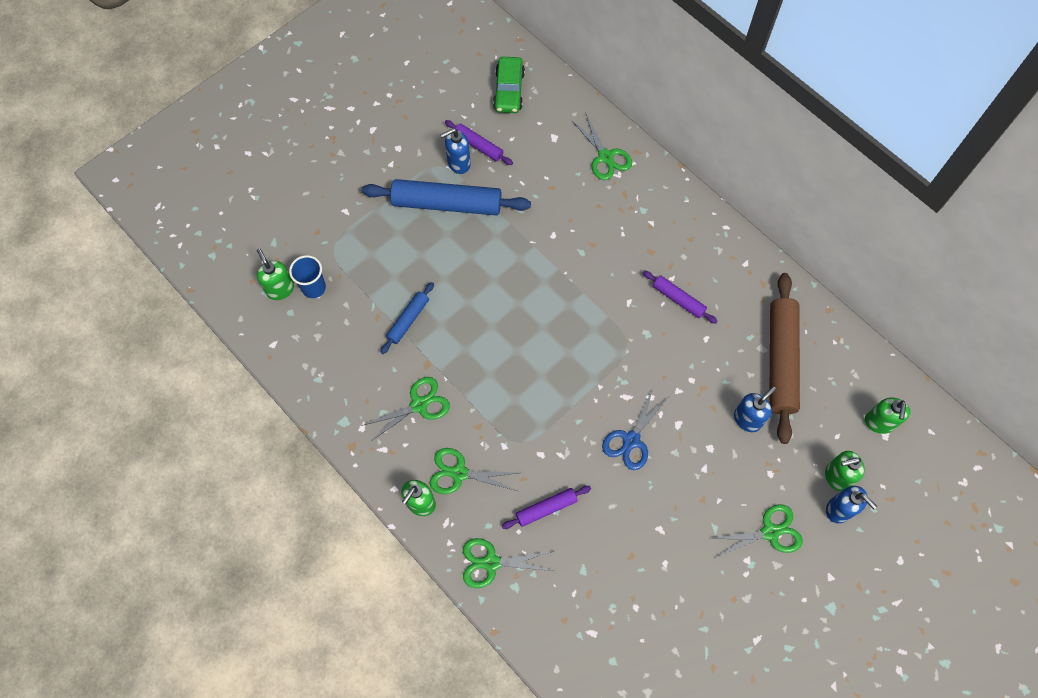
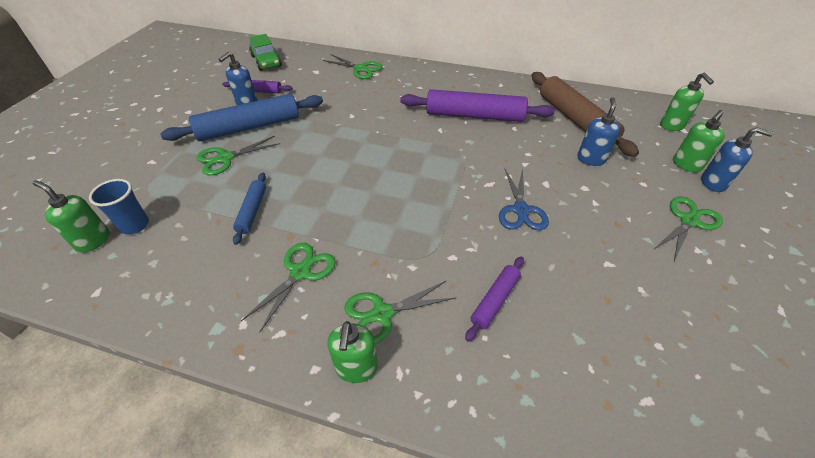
camera: 30 degrees left, 20 degrees down
(491, 563) = (480, 388): green scissors -> green scissors (225, 158)
(678, 299) = (474, 116): purple rolling pin -> purple rolling pin, size x1.96

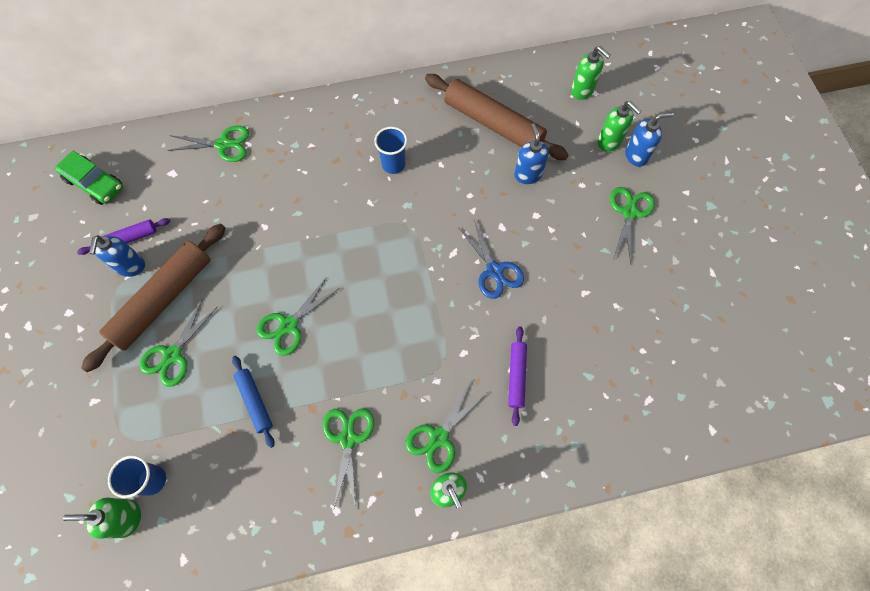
camera: 30 degrees left, 20 degrees up
(249, 127) = (163, 299): blue rolling pin -> brown rolling pin
(320, 175) = (289, 325): none -> green scissors
(474, 116) = (393, 164): purple rolling pin -> blue cup
(686, 165) = (609, 142): green soap dispenser -> green soap dispenser turned 60 degrees counterclockwise

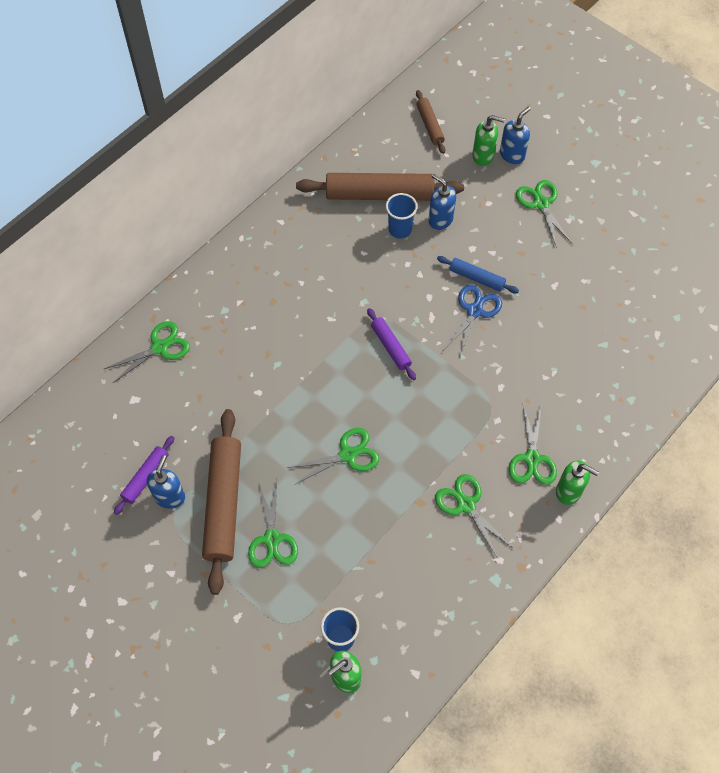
camera: 35 degrees left, 5 degrees down
(95, 183) = (69, 451): green car -> none
(130, 266) = (170, 496): blue soap dispenser -> blue soap dispenser turned 135 degrees counterclockwise
(255, 402) = (371, 528): blue rolling pin -> blue rolling pin (477, 278)
(289, 325) = (348, 455): green scissors -> green scissors turned 120 degrees counterclockwise
(393, 164) = (324, 276): blue cup -> blue cup (400, 229)
(494, 271) = (474, 311): blue scissors -> blue scissors turned 90 degrees counterclockwise
(516, 376) = (553, 378): purple rolling pin -> purple rolling pin (390, 347)
(582, 91) = (430, 125): green soap dispenser -> brown rolling pin

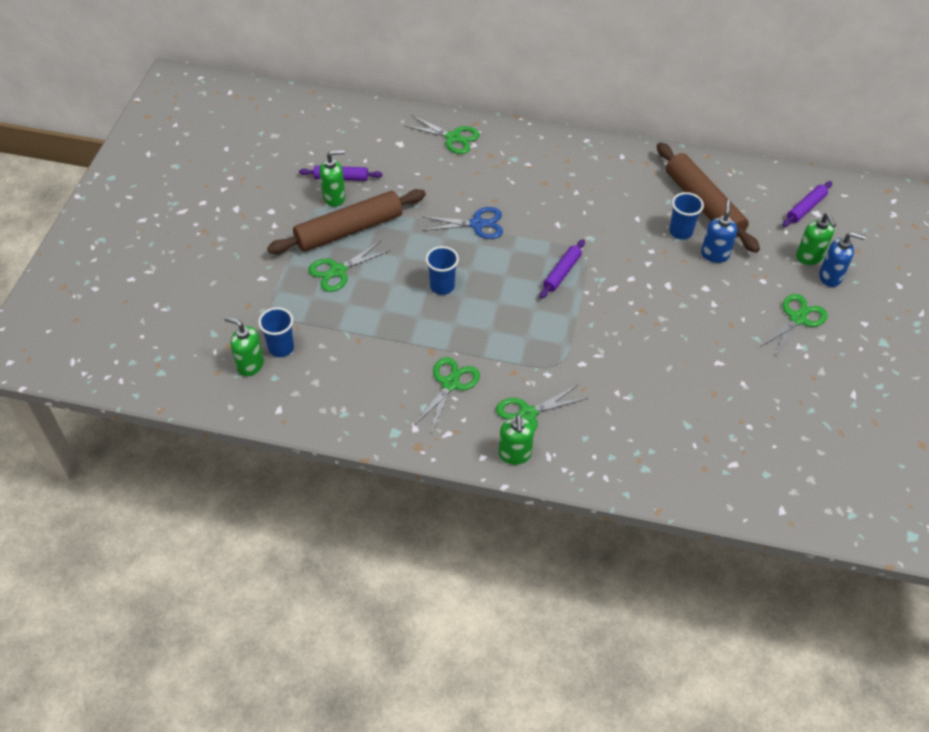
camera: 60 degrees right, 10 degrees down
(170, 496) = (334, 197): blue soap dispenser -> green soap dispenser
(348, 455) = (442, 286): green scissors -> blue cup
(430, 125) = (805, 208): brown rolling pin -> purple rolling pin
(474, 311) = (643, 315): blue scissors -> blue scissors (477, 224)
(477, 278) = (677, 303): blue rolling pin -> none

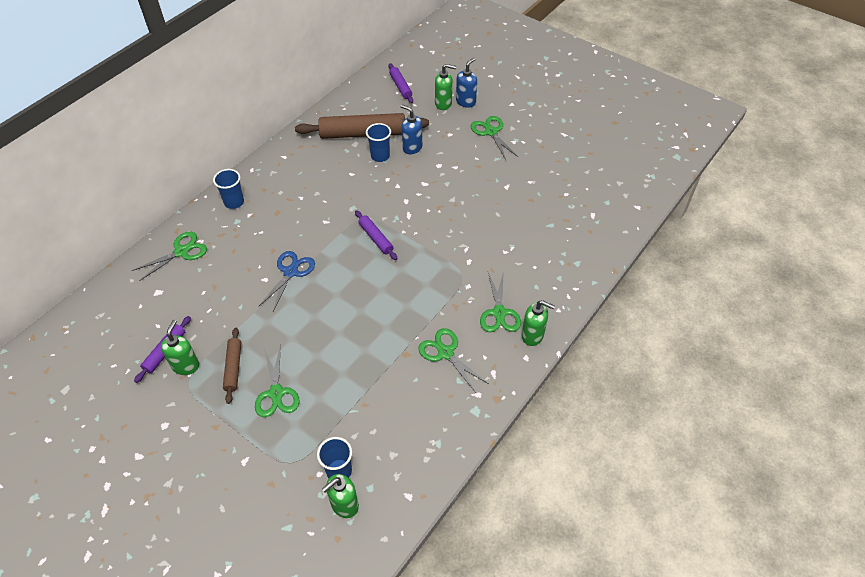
camera: 65 degrees left, 0 degrees up
(349, 230) = (233, 368): brown rolling pin -> brown rolling pin, size x0.51
(442, 286) = (342, 321): blue cup -> blue cup (234, 202)

